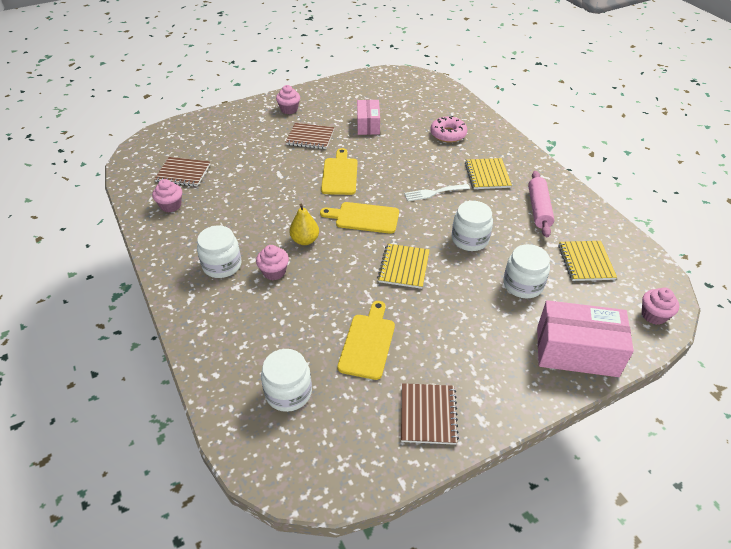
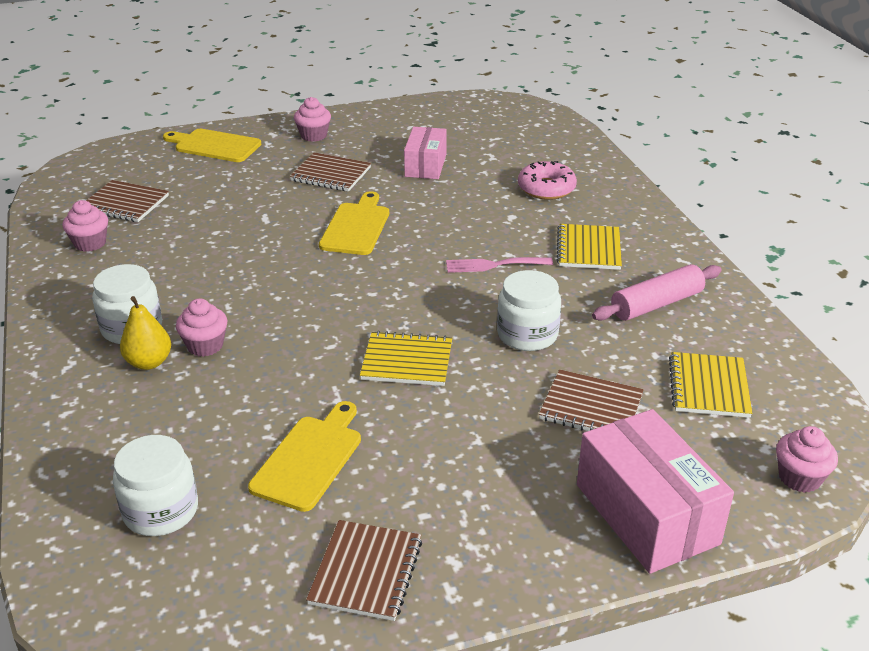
camera: 10 degrees right, 10 degrees down
(305, 240) = (268, 308): yellow pear -> yellow pear (149, 362)
(364, 218) = (371, 288): yellow cutting board -> yellow cutting board (214, 146)
(404, 267) = (407, 361): yellow notebook -> yellow notebook turned 75 degrees clockwise
(433, 193) = (493, 265): white fork -> pink fork
(523, 284) = (591, 407): white jar -> brown notebook
(538, 209) = (656, 304): pink rolling pin -> pink rolling pin turned 45 degrees clockwise
(576, 351) = (646, 514): pink box -> pink box turned 45 degrees clockwise

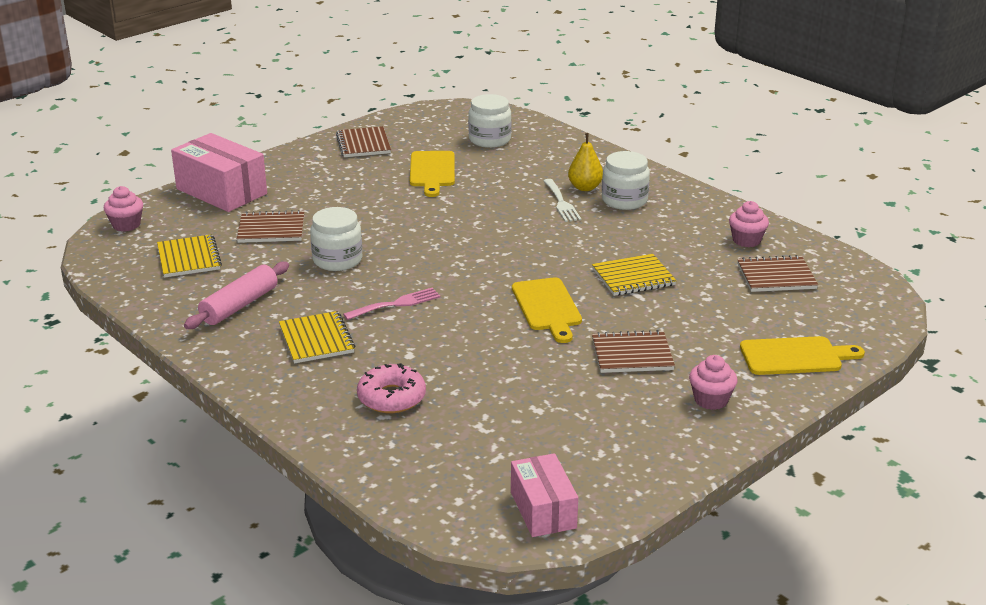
camera: 155 degrees right, 5 degrees down
(205, 345) = (561, 203): pink cupcake -> white fork
(407, 361) = (414, 225): yellow notebook -> yellow notebook (633, 277)
(425, 165) = (544, 392): pink box -> pink box (543, 510)

